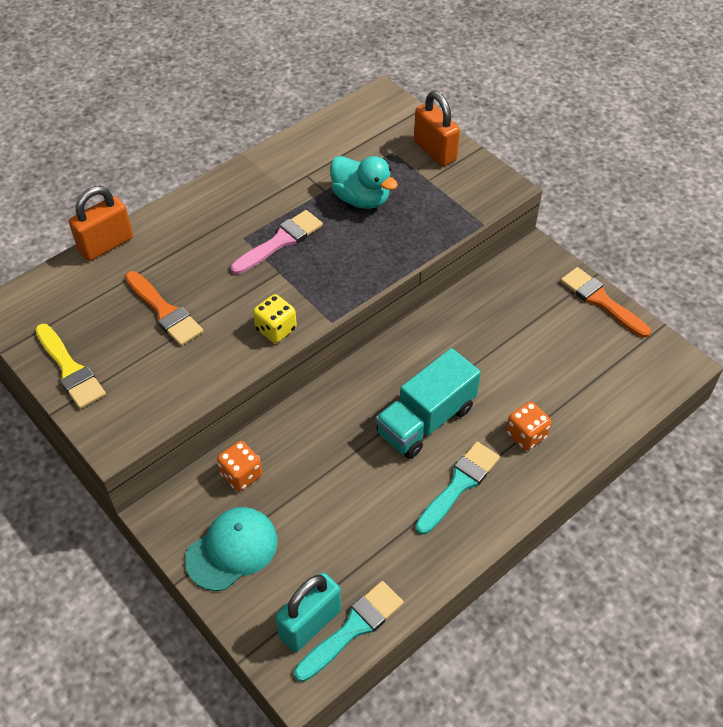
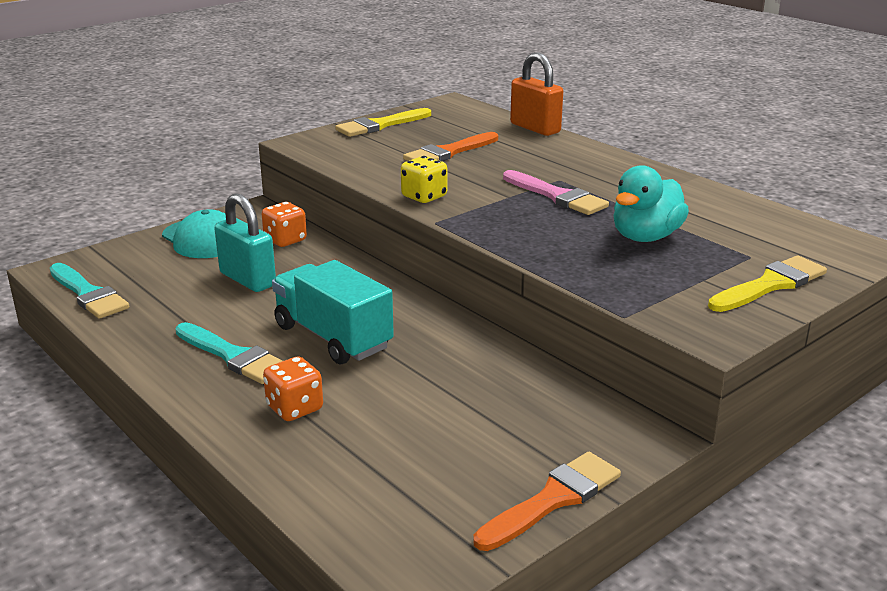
camera: 90 degrees right, 25 degrees down
(310, 623) = (106, 274): turquoise padlock -> turquoise padlock (248, 279)
(435, 151) = (770, 285): orange padlock -> yellow brush

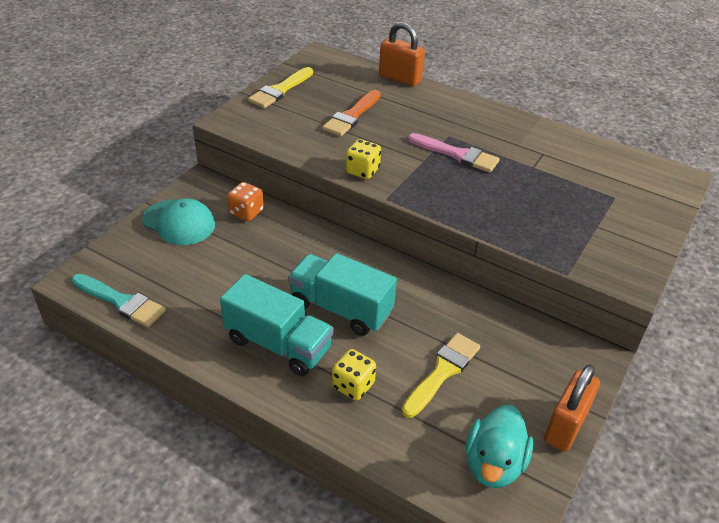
camera: 20 degrees left, 15 degrees up
(233, 356) = (278, 344): turquoise brush -> turquoise truck
(248, 279) = (242, 261): turquoise padlock -> none
(295, 408) = (353, 385): orange dice -> yellow dice
(552, 500) = (565, 426): orange brush -> orange padlock
(645, 237) = (539, 189): turquoise duck -> turquoise duck (493, 464)
(770, 285) = (640, 224): yellow brush -> yellow brush (442, 372)

